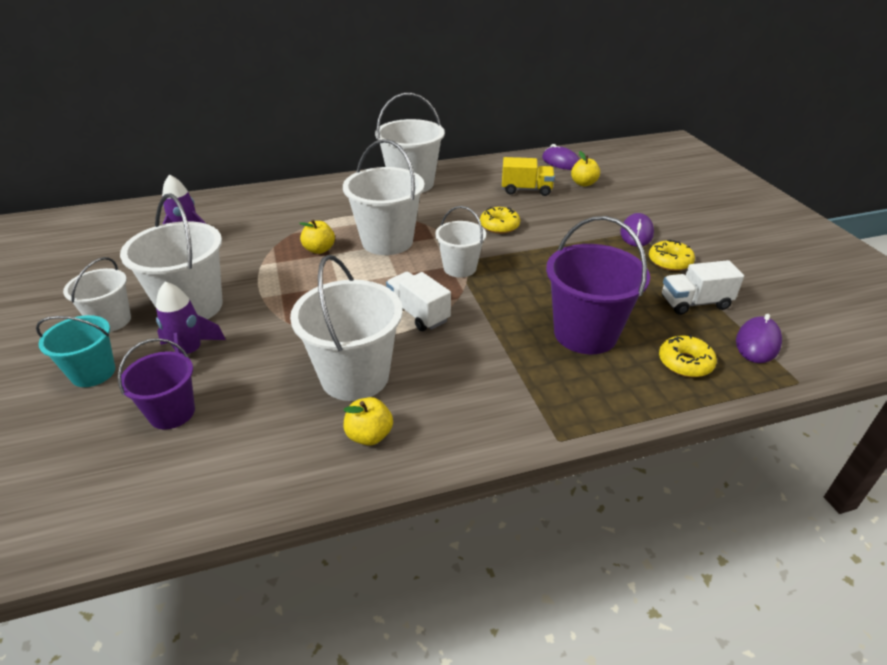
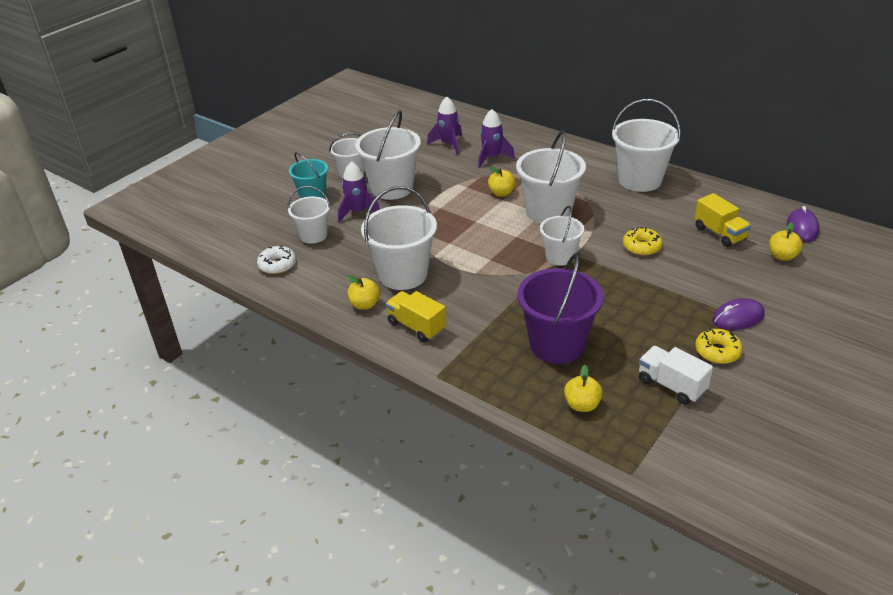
camera: 55 degrees right, 0 degrees up
(172, 413) = (313, 235): purple bucket -> white bucket
(178, 480) = (277, 265): none -> white donut
(256, 227) = (492, 158): none -> purple rocket
(418, 314) = (487, 266): white truck -> none
(458, 412) = (416, 327): none -> yellow truck
(685, 363) = (582, 405): yellow donut -> yellow apple
(757, 343) = (657, 436): purple mouse -> none

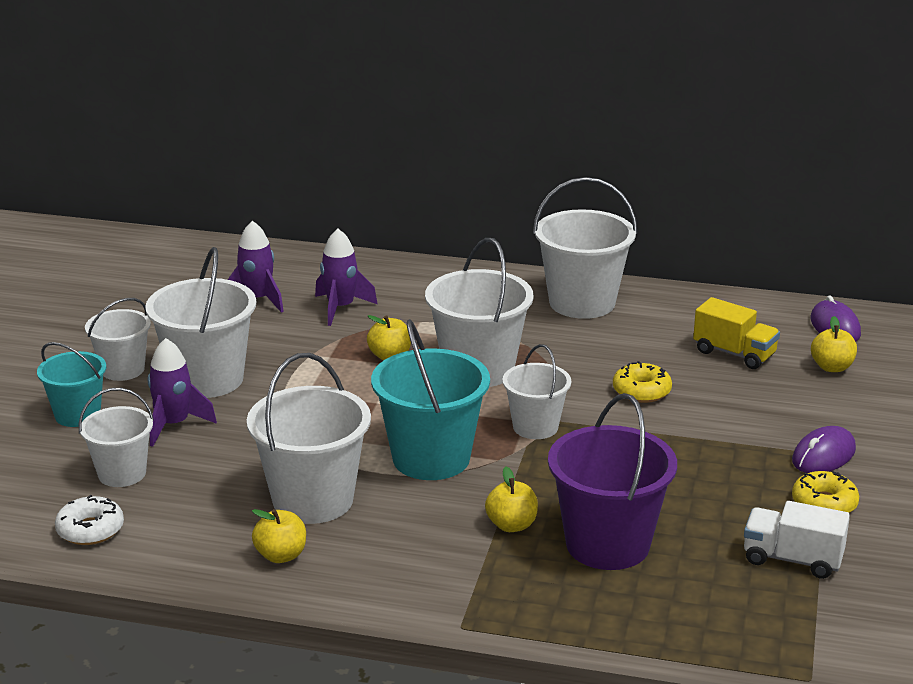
camera: 25 degrees left, 10 degrees down
(416, 327) = (384, 567): yellow truck -> none
(485, 263) = (431, 458): none -> turquoise bucket
(582, 405) = (692, 613): yellow apple -> yellow apple (511, 525)

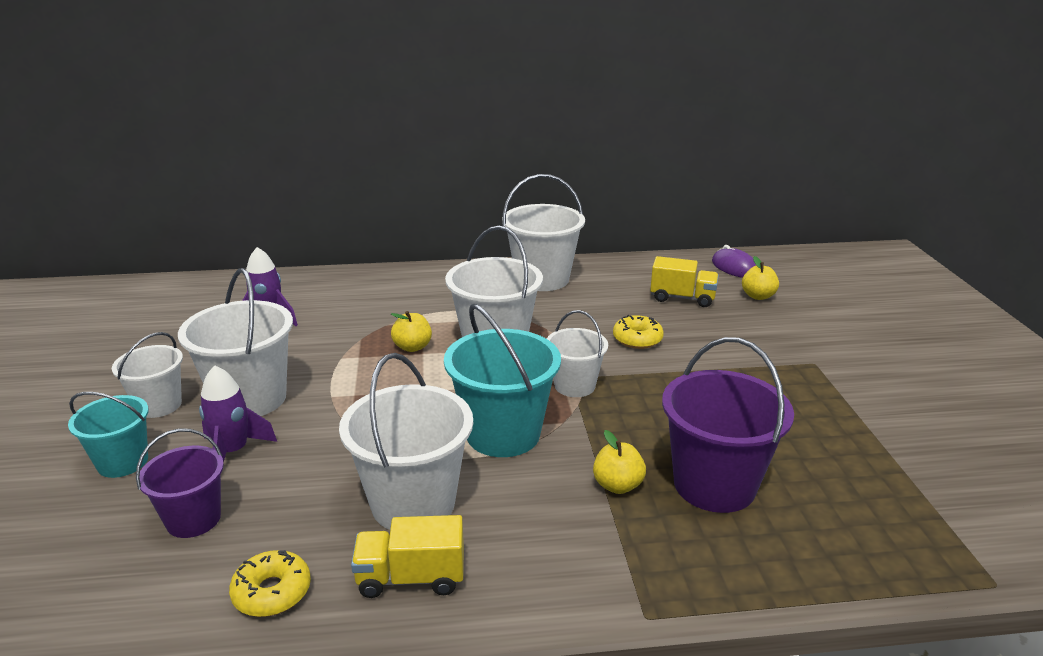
camera: 20 degrees left, 0 degrees up
(90, 530) = (177, 600): white donut -> none
(122, 473) = (193, 519): white bucket -> purple bucket
(281, 555) = (411, 578): yellow apple -> yellow truck
(341, 308) = (348, 314): purple rocket -> none
(792, 559) = (872, 462): white truck -> none
(823, 455) = (813, 365): purple mouse -> none
(824, 503) = (849, 405): yellow donut -> yellow donut (272, 592)

